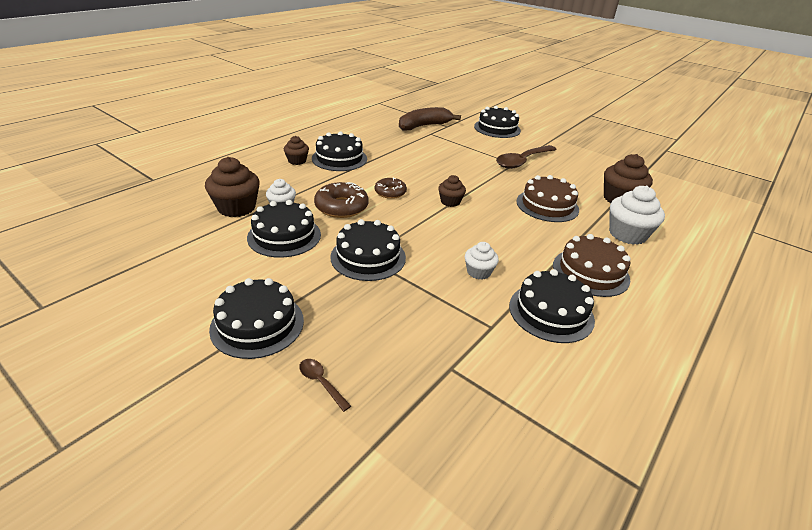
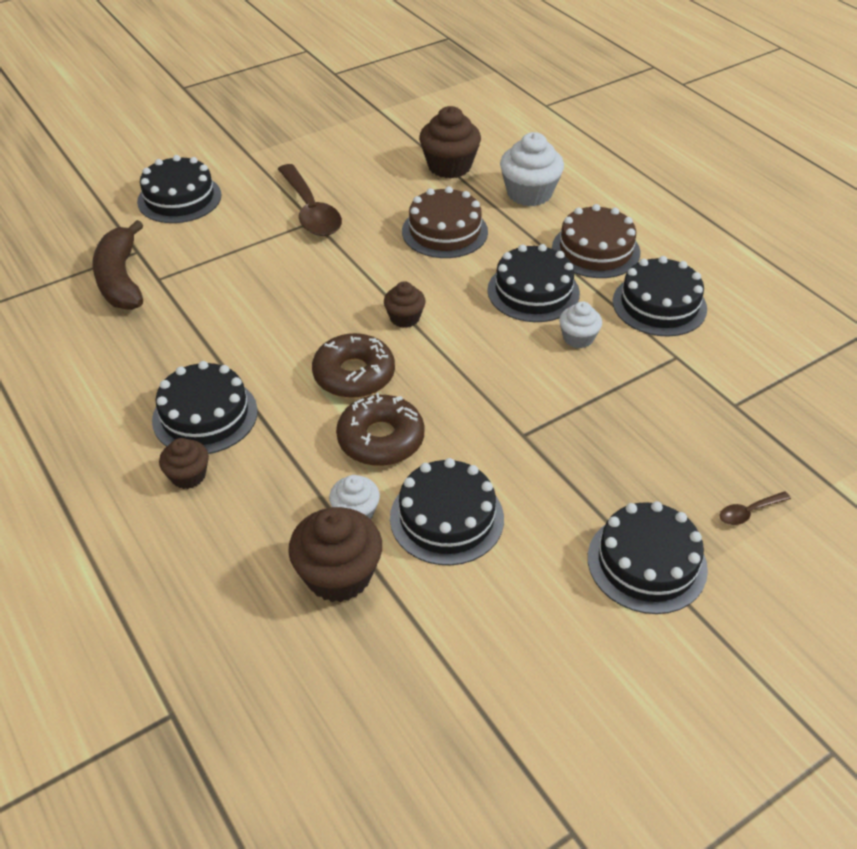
camera: 70 degrees left, 10 degrees up
(368, 257) = (524, 432): black cake -> black cake (533, 291)
(390, 192) = (354, 375): brown donut -> brown donut, size x1.57

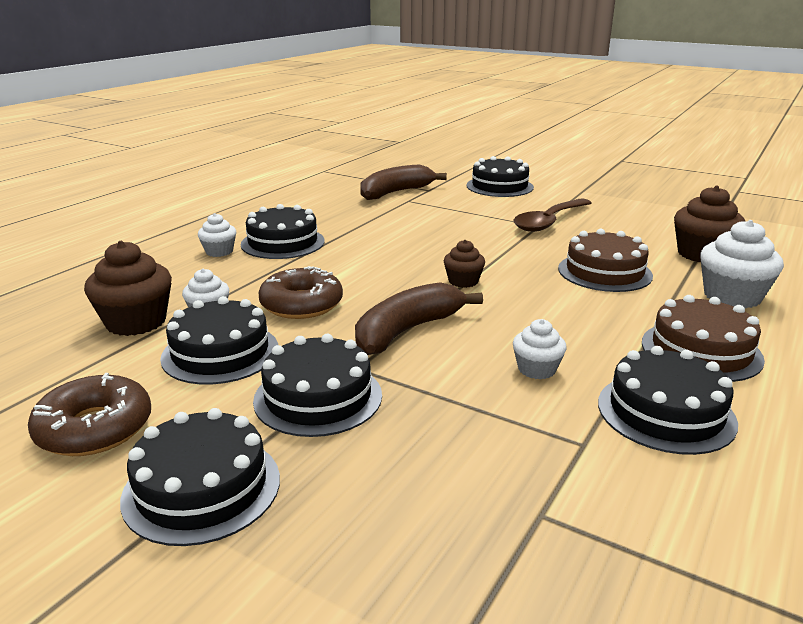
camera: 65 degrees right, 20 degrees down
(188, 476) = (219, 251): brown cupcake -> white cupcake
(354, 375) = (370, 278): brown donut -> brown donut (94, 428)
(477, 385) = (407, 331): none -> brown banana
(533, 291) = (578, 330): black cake -> black cake (318, 397)
(749, 512) = (331, 567): brown spoon -> none

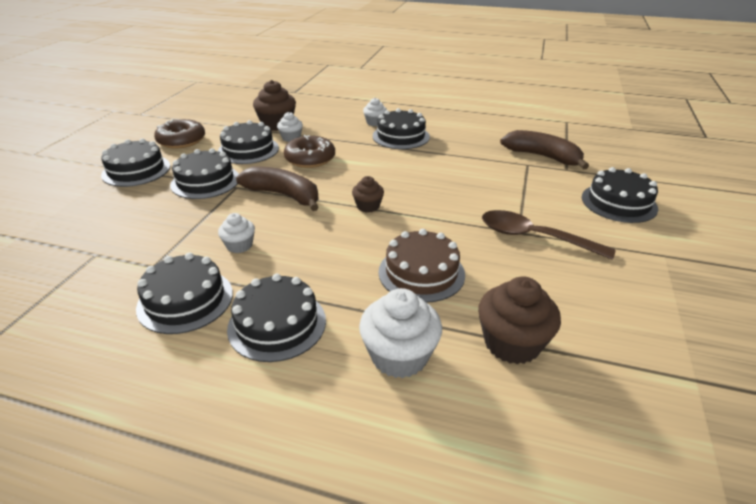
camera: 75 degrees right, 10 degrees up
(701, 351) = (277, 324): brown cake -> black cake

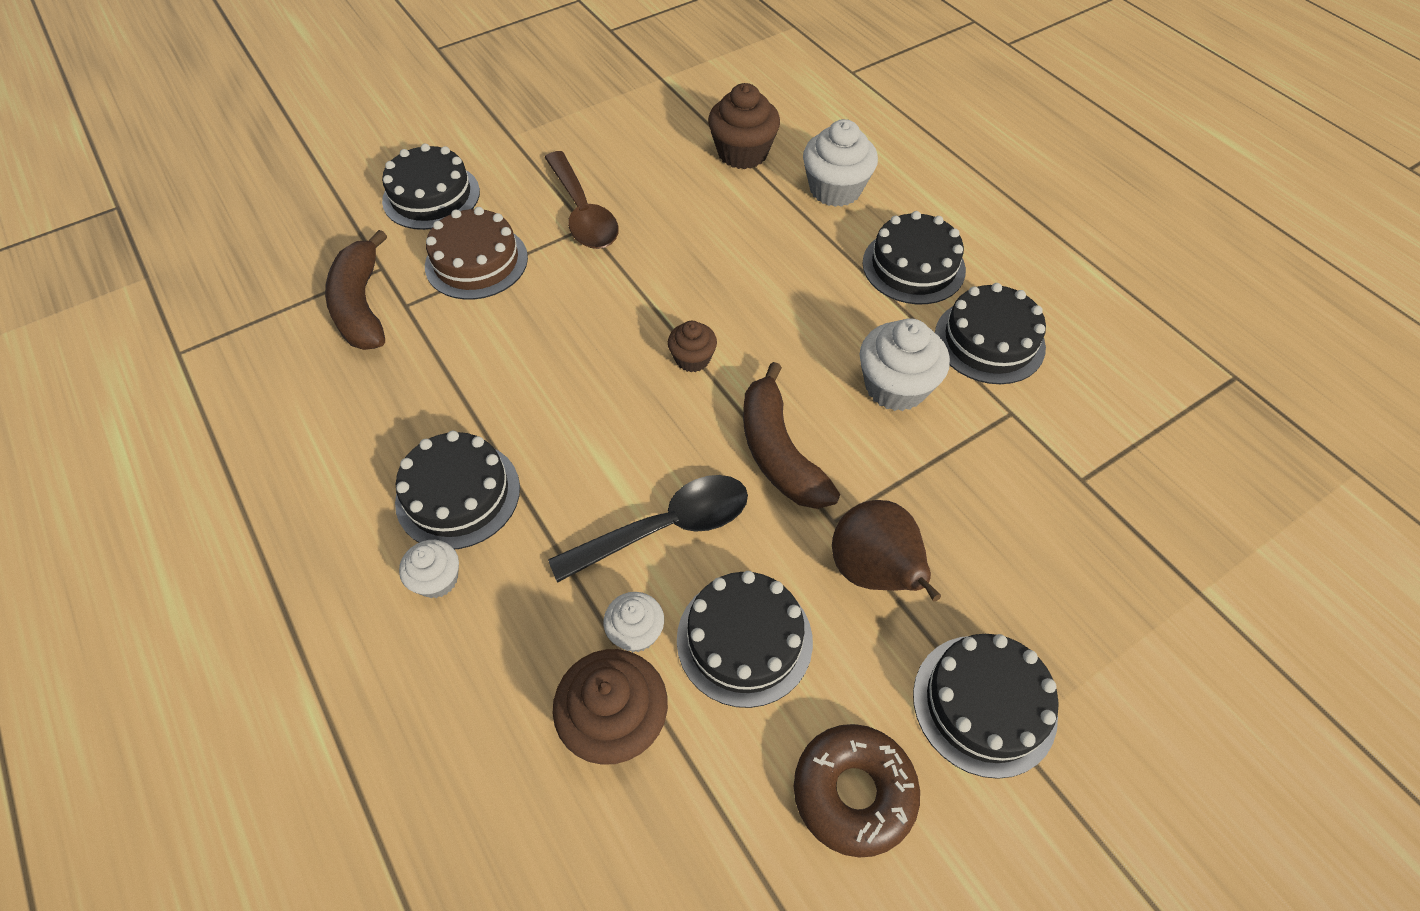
camera: 140 degrees left, 20 degrees up
(205, 181) = (874, 572): black cake -> brown pear
(239, 245) = (895, 387): white cupcake -> white cupcake, size x1.73
(310, 159) = (665, 528): brown donut -> black spoon
(421, 273) = (738, 241): brown cake -> brown cake (476, 262)

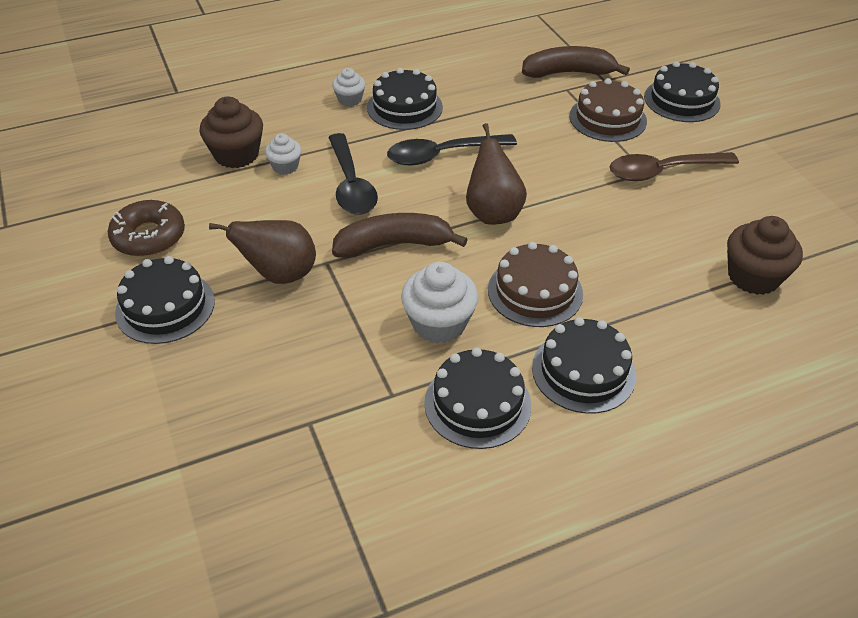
camera: 100 degrees right, 10 degrees down
(578, 427) = (442, 155): none -> black spoon
(692, 359) = (493, 213): brown cupcake -> brown pear
(744, 639) = (260, 208): black cake -> none
(817, 309) = (535, 291): none -> brown cake
(835, 189) = (700, 335): white cupcake -> none

